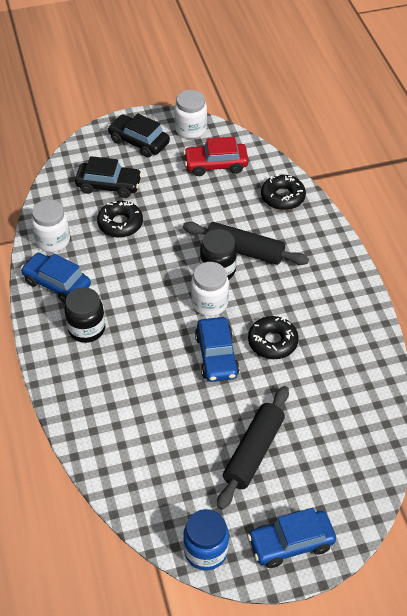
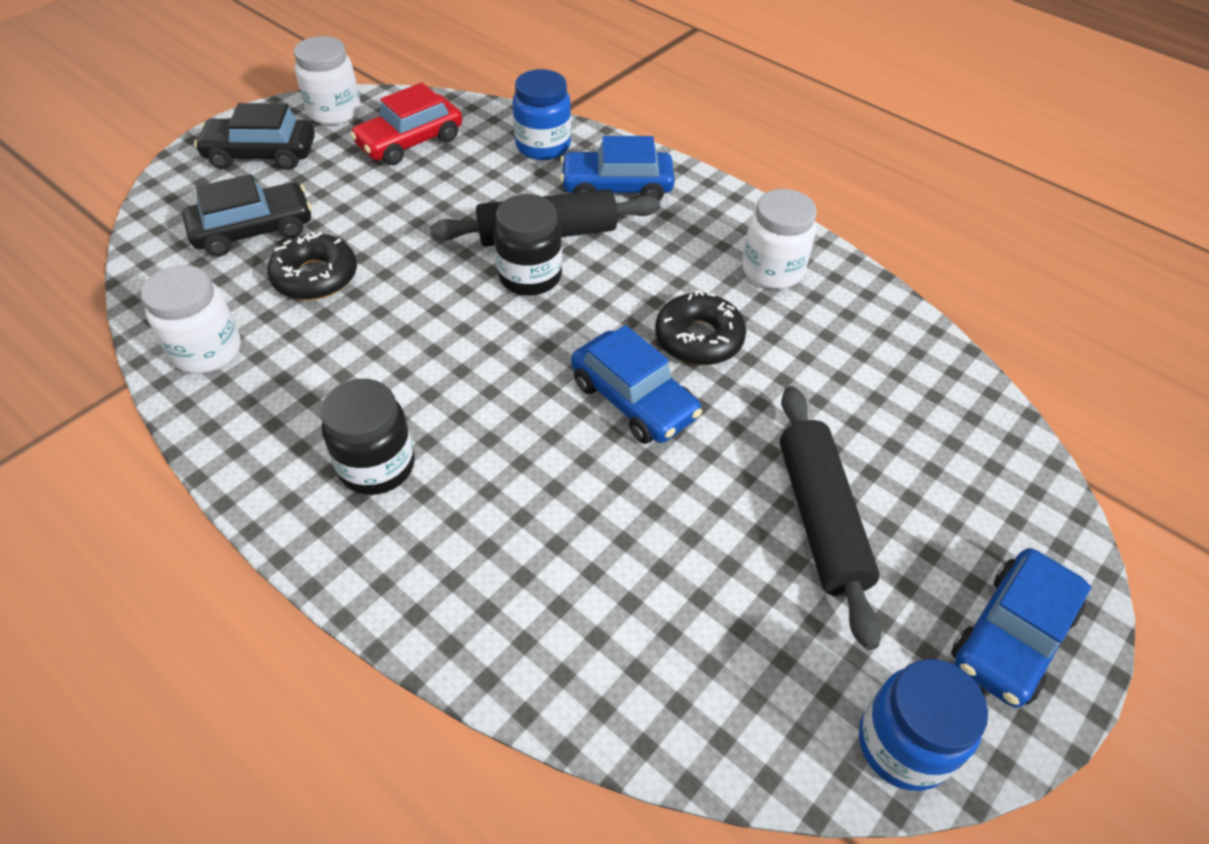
camera: 35 degrees left, 0 degrees up
(57, 284) = (264, 417): blue car -> blue car (617, 188)
(209, 303) = (556, 328): white jar -> white jar (772, 270)
(282, 197) = (543, 146): black donut -> blue jar

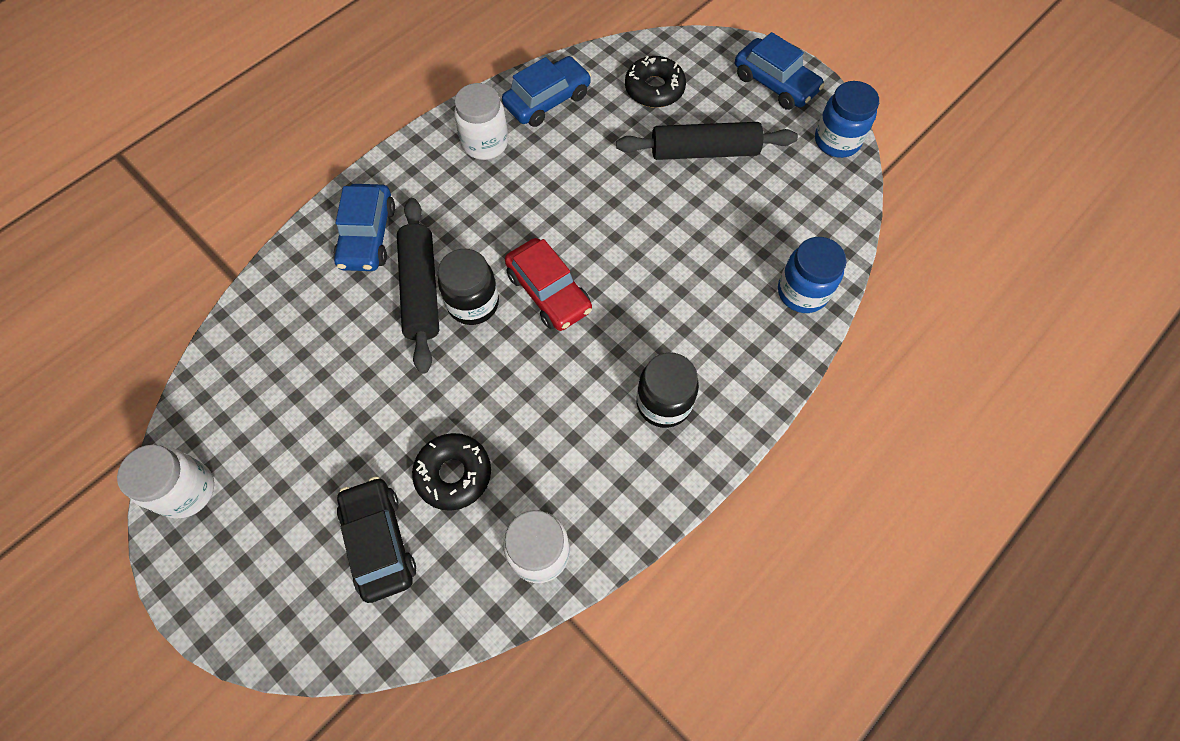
camera: 85 degrees left, 15 degrees up
(261, 155) = (251, 557): black car -> none
(410, 142) = (261, 409): red car -> red car (549, 292)
(543, 146) = (294, 291): blue jar -> blue jar (802, 292)
(634, 399) = (607, 240): blue car -> blue car (547, 100)
(699, 338) = (551, 196): black donut -> black donut (654, 89)

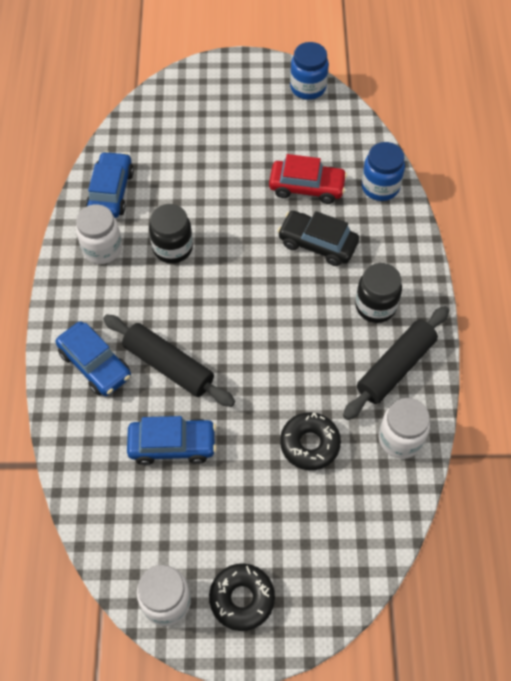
camera: 45 degrees left, 5 degrees down
(379, 542) = (312, 516): black car -> black car (317, 244)
(473, 303) = (209, 346): black jar -> black jar (172, 248)
(549, 292) = (245, 302): red car -> red car (307, 187)
(654, 89) = (170, 135): black donut -> black donut (242, 599)
(704, 151) = (241, 150): black rolling pin -> black rolling pin (395, 367)
(775, 83) = (237, 79): blue car -> blue car (172, 445)

